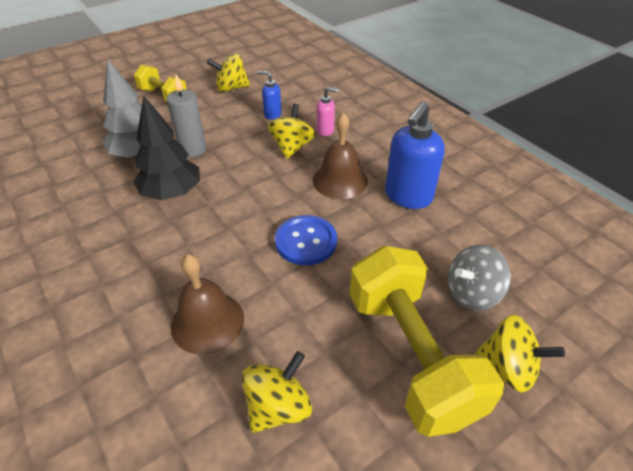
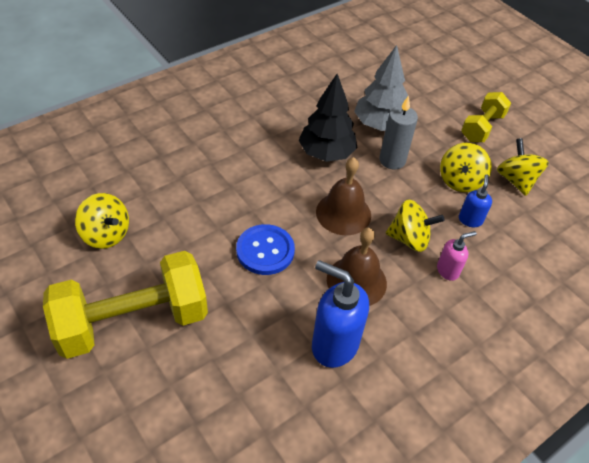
camera: 85 degrees right, 5 degrees up
(207, 322) = (183, 190): brown bell -> brown bell (343, 213)
(325, 131) = (448, 270): pink soap dispenser -> pink soap dispenser turned 120 degrees counterclockwise
(472, 293) = (193, 384): grey spinning top -> none
(508, 367) = (108, 396): yellow spinning top -> yellow spinning top (460, 181)

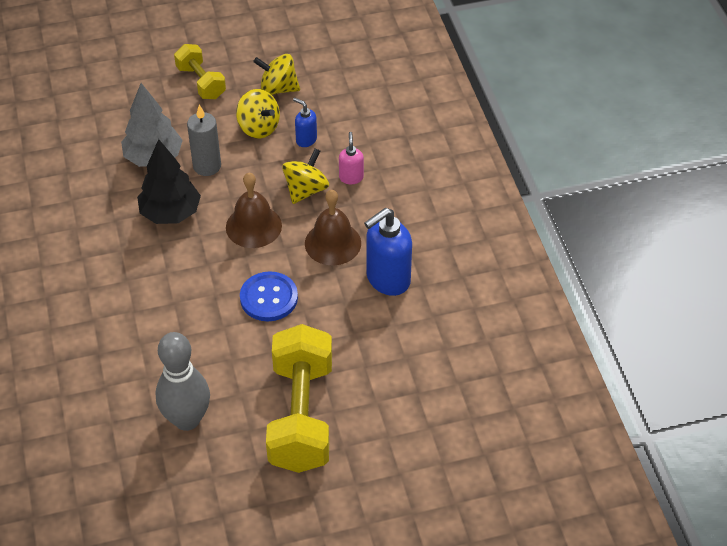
camera: 65 degrees left, 0 degrees up
(106, 234) = (187, 419): yellow spinning top -> grey bowling pin

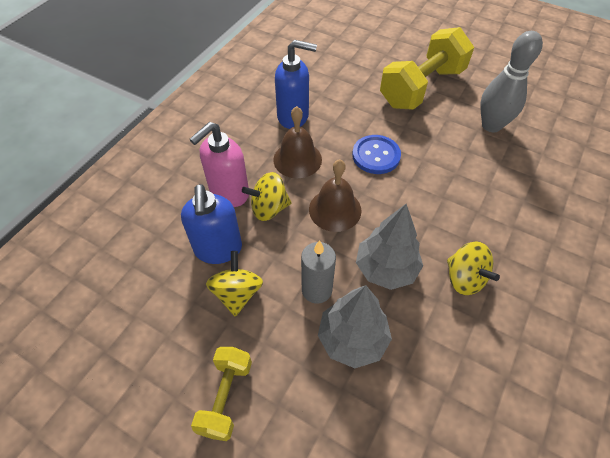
camera: 135 degrees left, 5 degrees up
(171, 213) = (386, 268): black tree -> grey tree
(278, 89) = (175, 322): yellow spinning top -> yellow spinning top (464, 278)
(306, 140) = (218, 249): blue soap dispenser -> blue soap dispenser, size x1.93
(351, 177) = (229, 193): pink soap dispenser -> pink soap dispenser, size x1.93

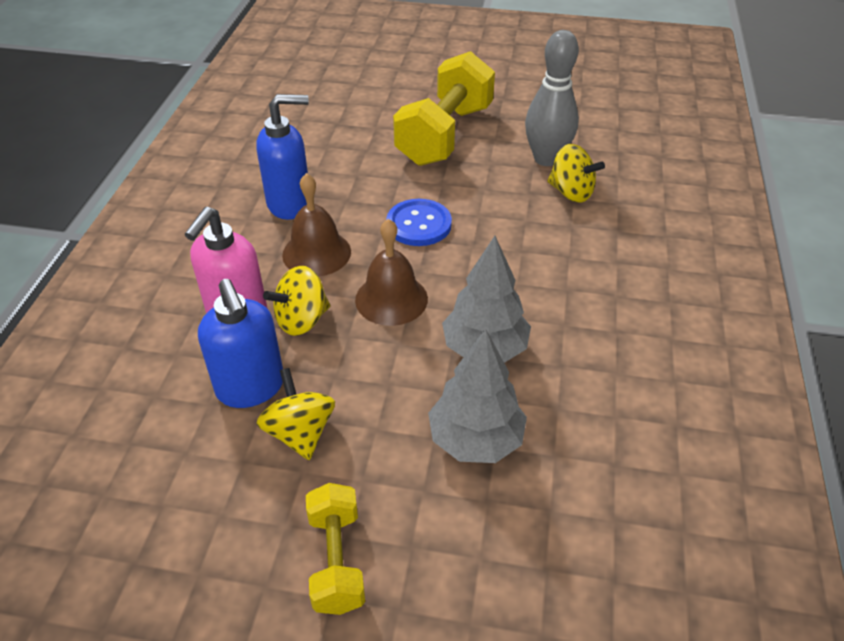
camera: 20 degrees left, 10 degrees down
(316, 290) = (406, 398): grey candle -> none
(464, 278) = (583, 333): yellow spinning top -> yellow spinning top (571, 192)

